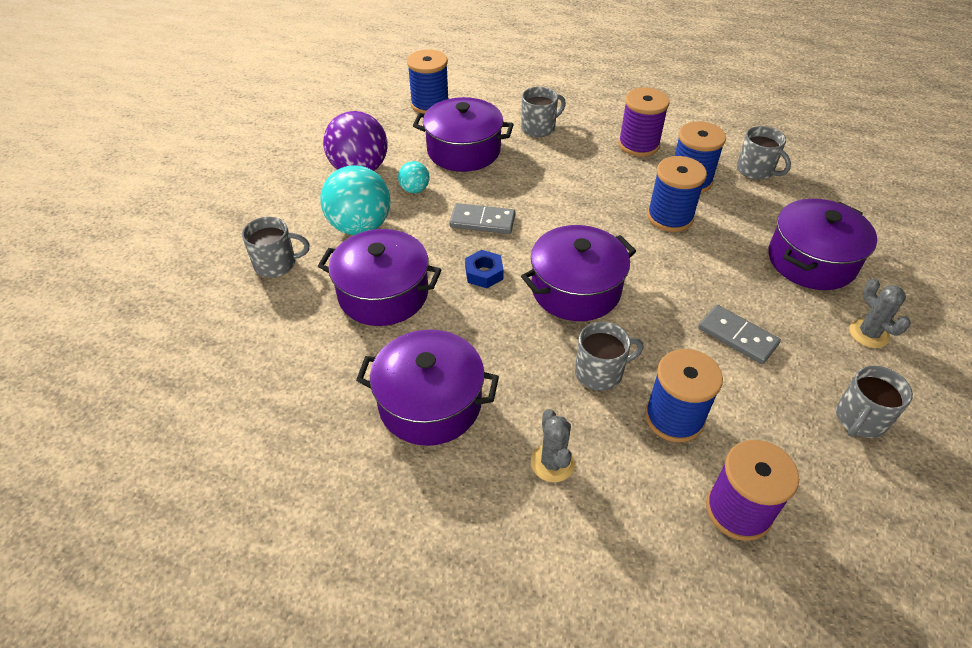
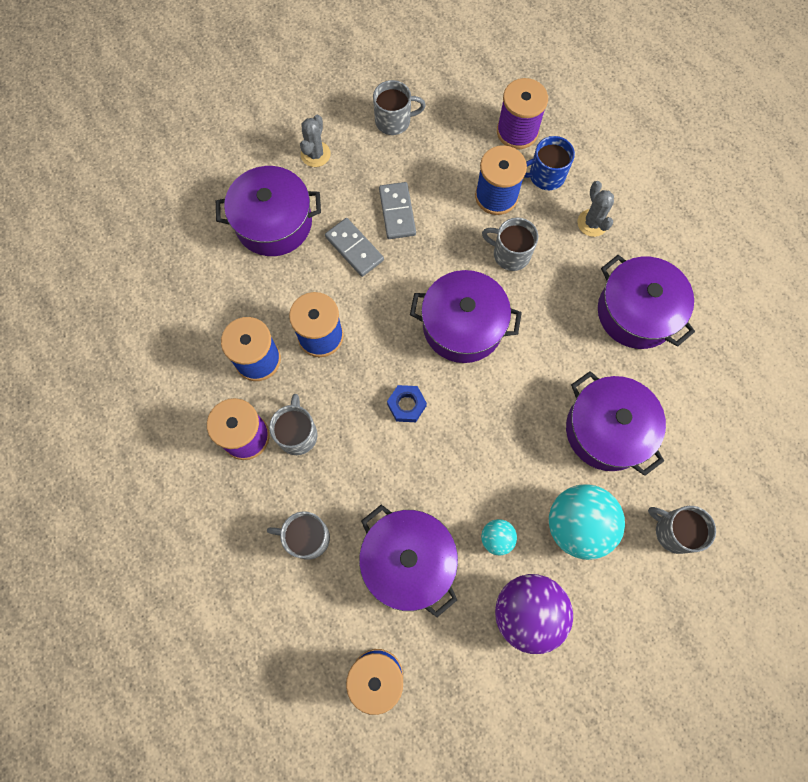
camera: 140 degrees left, 25 degrees up
(482, 221) = (470, 449): grey domino -> grey domino (354, 248)
(484, 273) = (516, 392): blue nut -> blue nut (406, 405)
(552, 463) = (592, 223): grey cactus -> grey cactus turned 45 degrees counterclockwise
(652, 480) = (545, 175): none -> blue mug
(755, 170) = (192, 327): grey mug -> grey mug (297, 434)

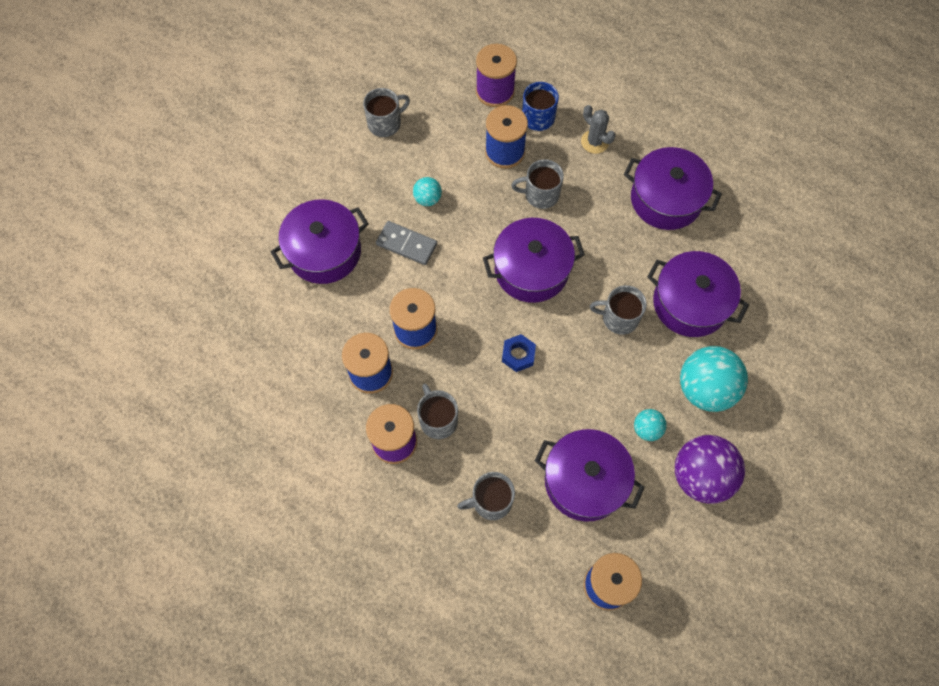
camera: 25 degrees left, 5 degrees down
(315, 154) = (331, 178): grey cactus -> none
(397, 212) = (427, 199): grey domino -> turquoise ball
(674, 531) = (782, 359): grey mug -> grey mug (619, 318)

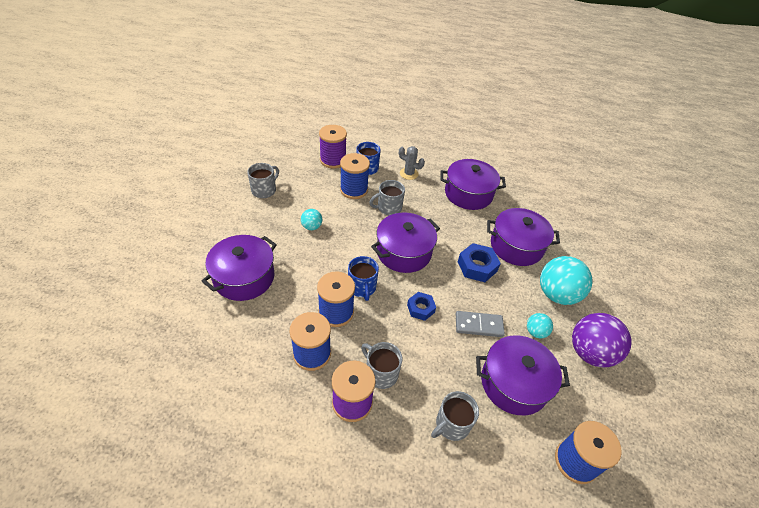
camera: 25 degrees left, 20 degrees down
(406, 244) = (307, 258): grey domino -> grey domino (479, 325)
(458, 305) = (362, 287): none -> blue mug
(619, 318) = (477, 266): grey mug -> blue nut

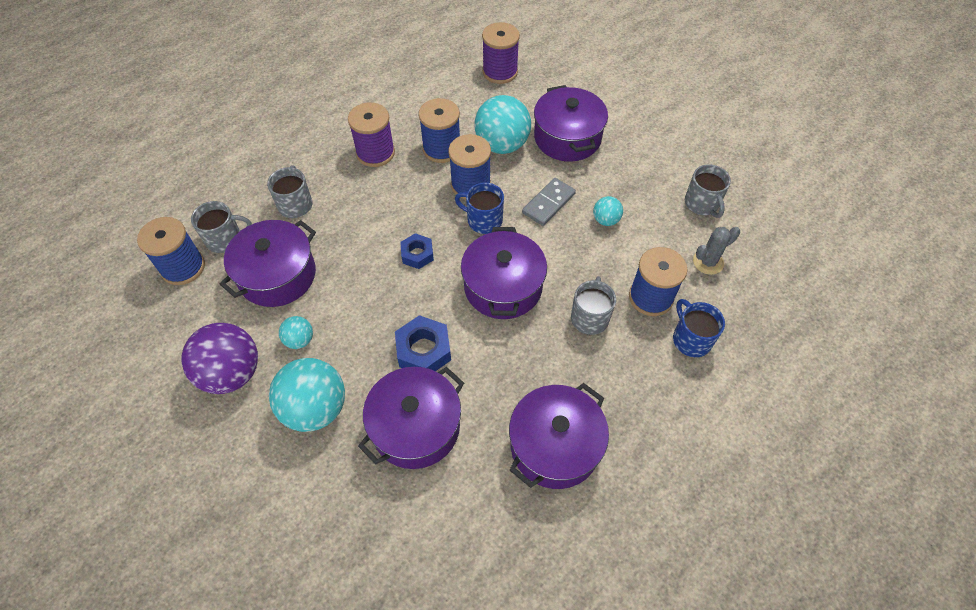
camera: 130 degrees right, 10 degrees up
(279, 314) = (502, 145): none -> turquoise ball
(333, 160) = (733, 307): purple spool -> purple spool (500, 72)
(381, 373) = (381, 184): grey mug -> grey mug (225, 239)
(409, 173) = (649, 390): grey cactus -> grey cactus (708, 262)
(479, 325) = (354, 292): grey domino -> grey domino (548, 203)

